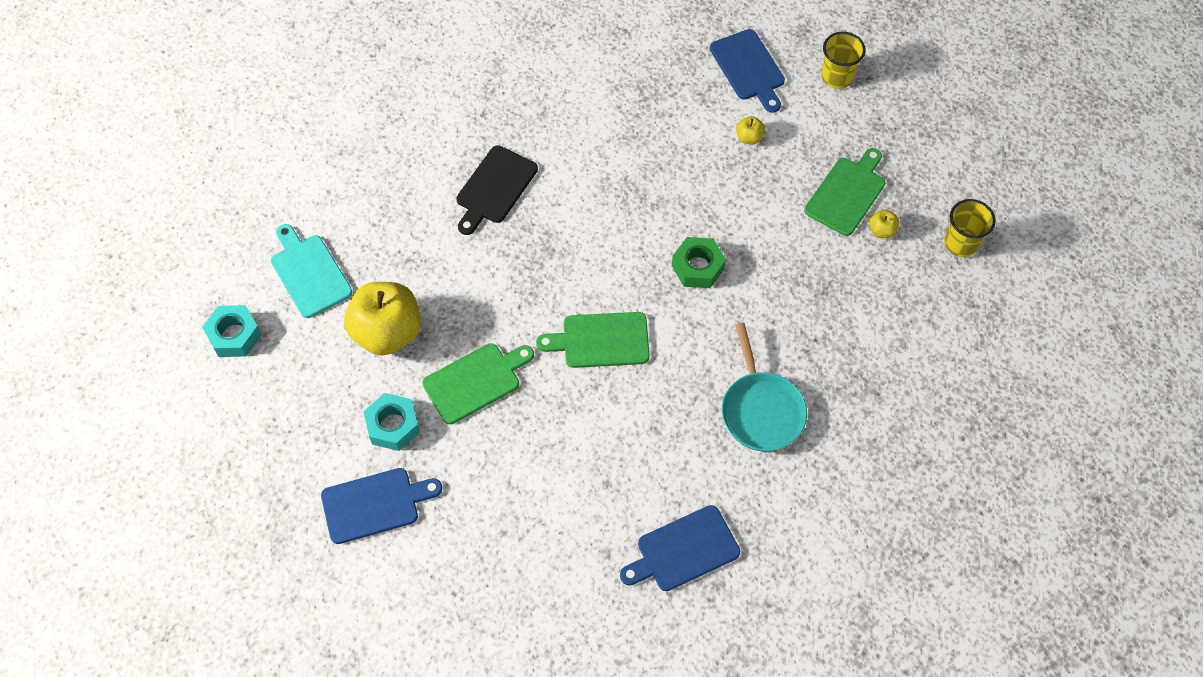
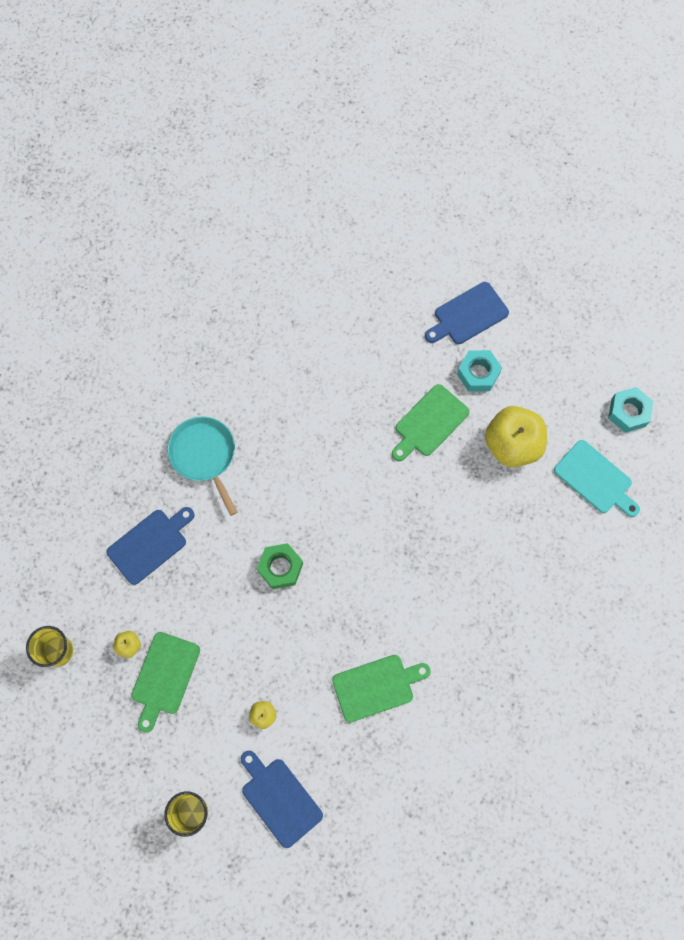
camera: 165 degrees right, 10 degrees up
(494, 188) = (474, 599): black cutting board -> none
(600, 340) = (343, 481): green cutting board -> green cutting board (377, 686)
(683, 550) = (240, 337): blue cutting board -> blue cutting board (150, 544)

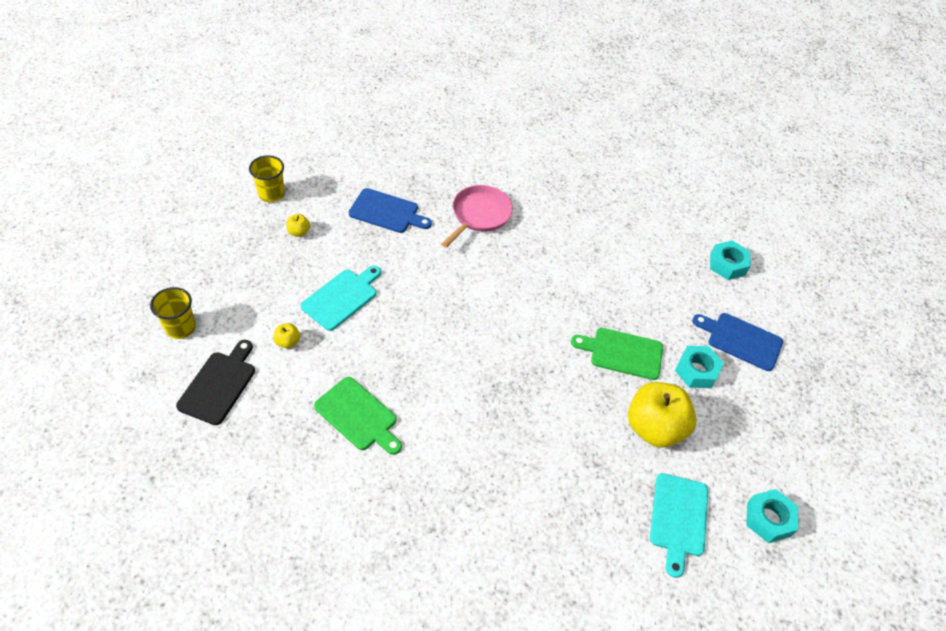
camera: 55 degrees right, 20 degrees down
(164, 677) = (285, 263): green cutting board -> none
(204, 455) = (479, 215): turquoise pan -> pink pan
(237, 640) = (342, 297): none -> turquoise cutting board
(279, 799) = (219, 384): blue cutting board -> black cutting board
(280, 567) = (421, 301): green nut -> none
(386, 268) = (727, 264): none -> turquoise nut

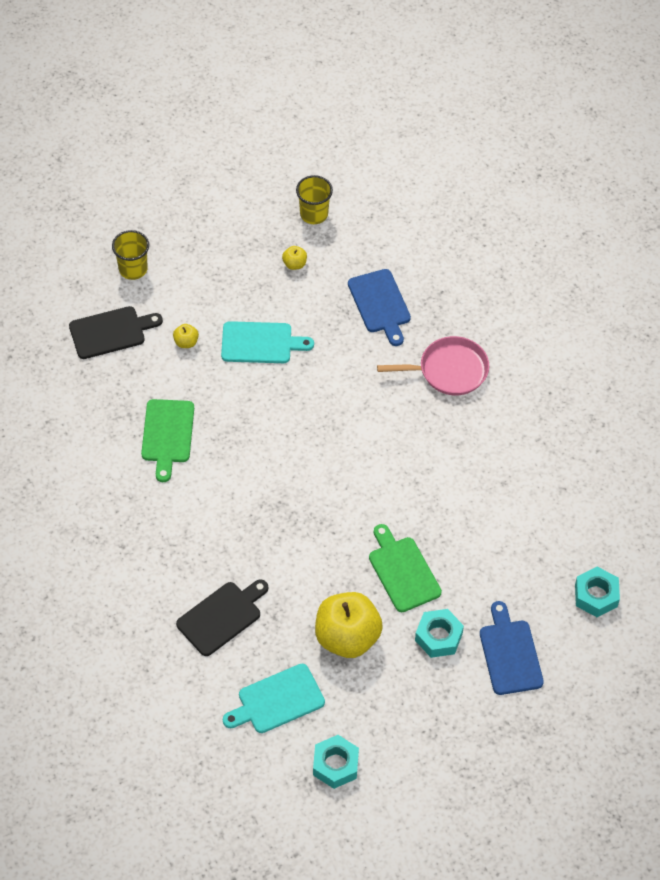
camera: 55 degrees right, 5 degrees up
(567, 502) = (222, 616): none -> black cutting board

